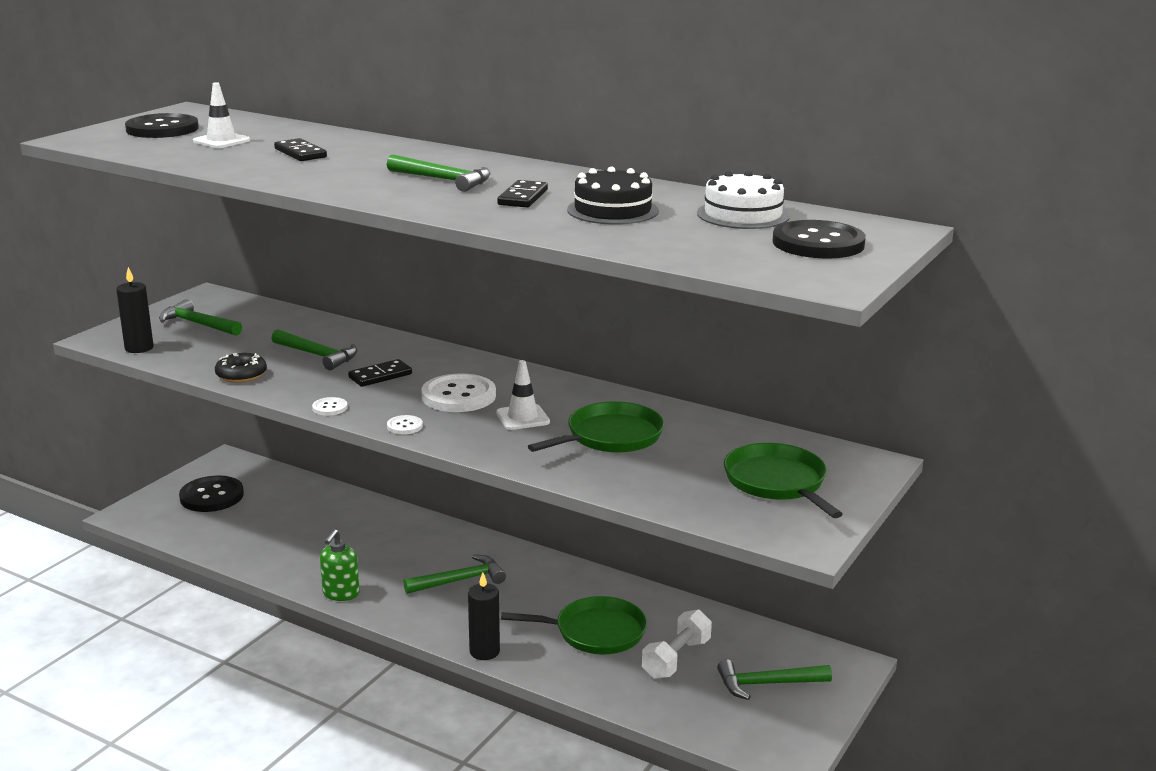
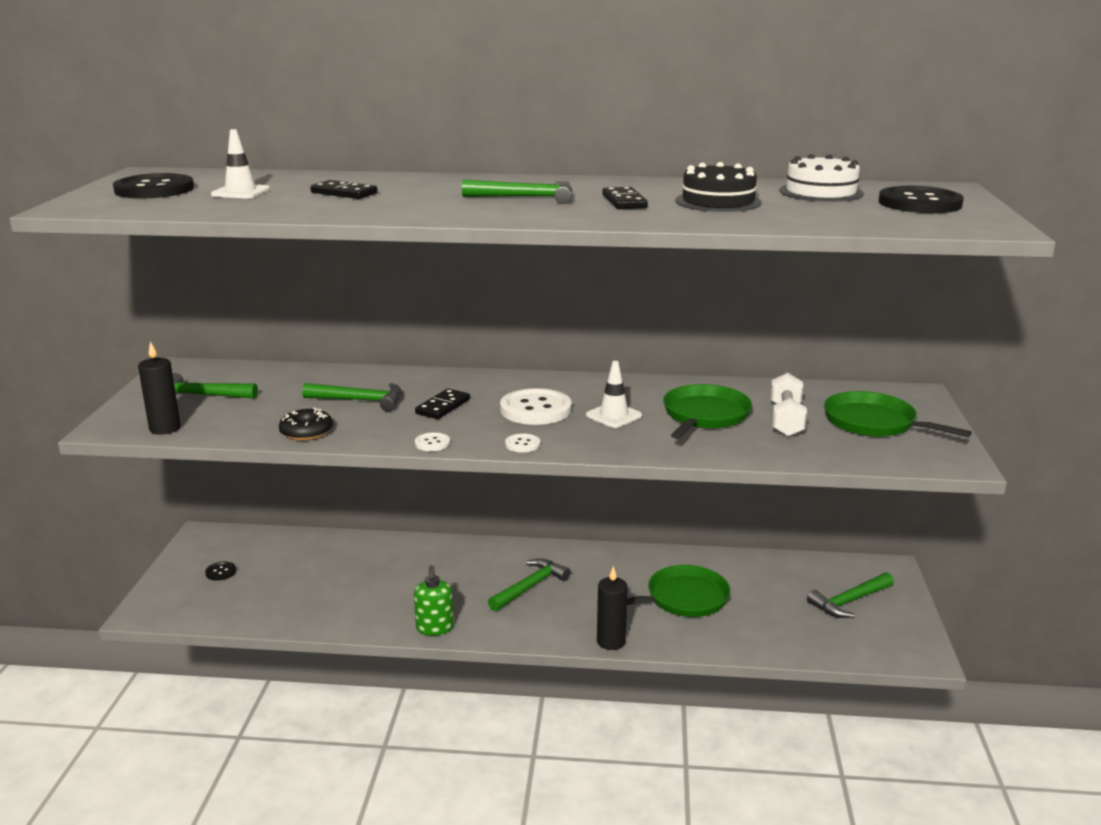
camera: 25 degrees left, 0 degrees up
(212, 496) = (221, 572): black button -> black button, size x0.46
(676, 659) = (765, 601): white dumbbell -> white dumbbell (786, 420)

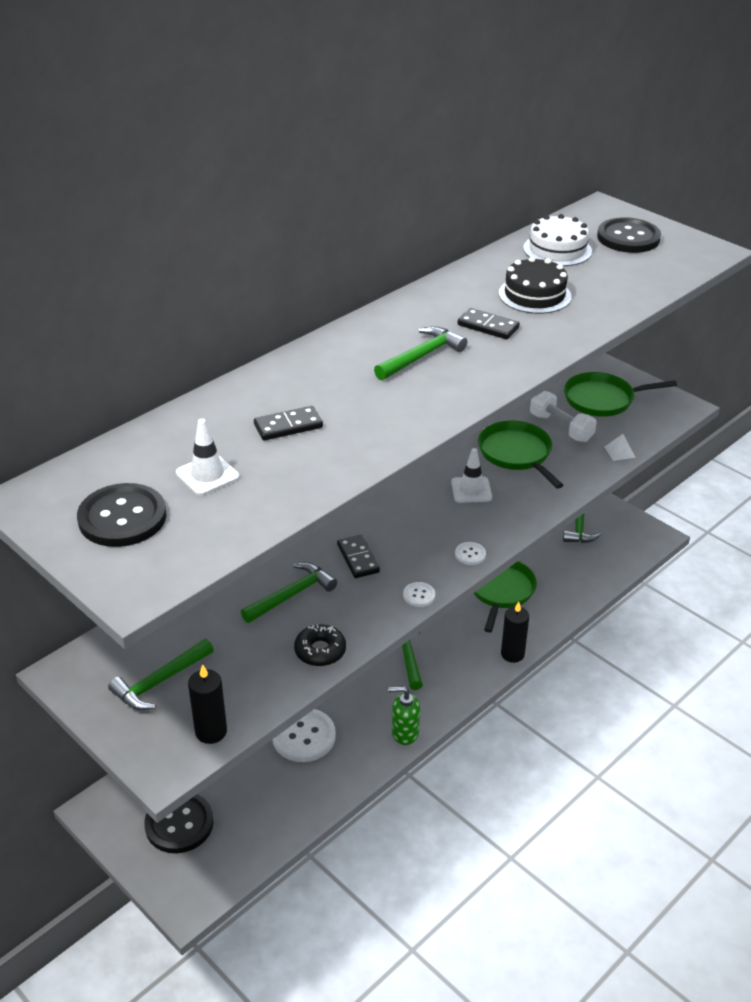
camera: 50 degrees left, 15 degrees up
(221, 572) = (179, 824): black button -> black button, size x2.18
(434, 628) = (405, 733): green soap dispenser -> green soap dispenser turned 150 degrees clockwise
(535, 409) = (418, 518): white button -> white button (303, 736)
(808, 457) = (619, 452): none -> white pyramid

